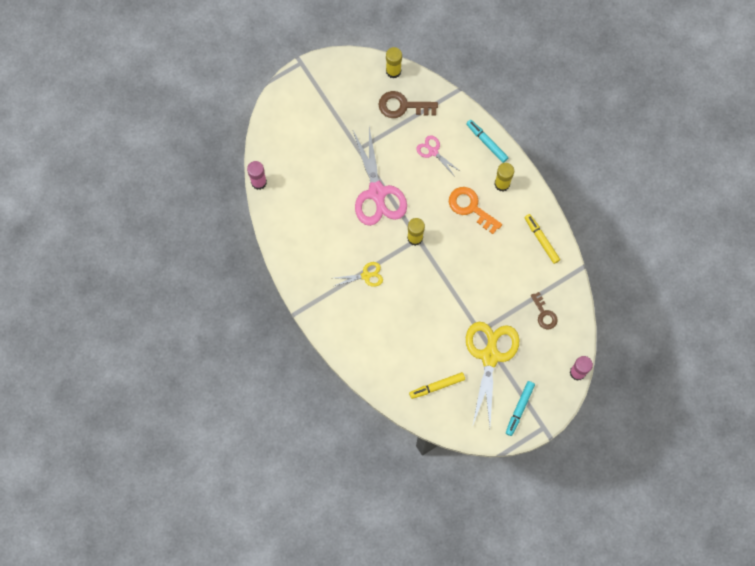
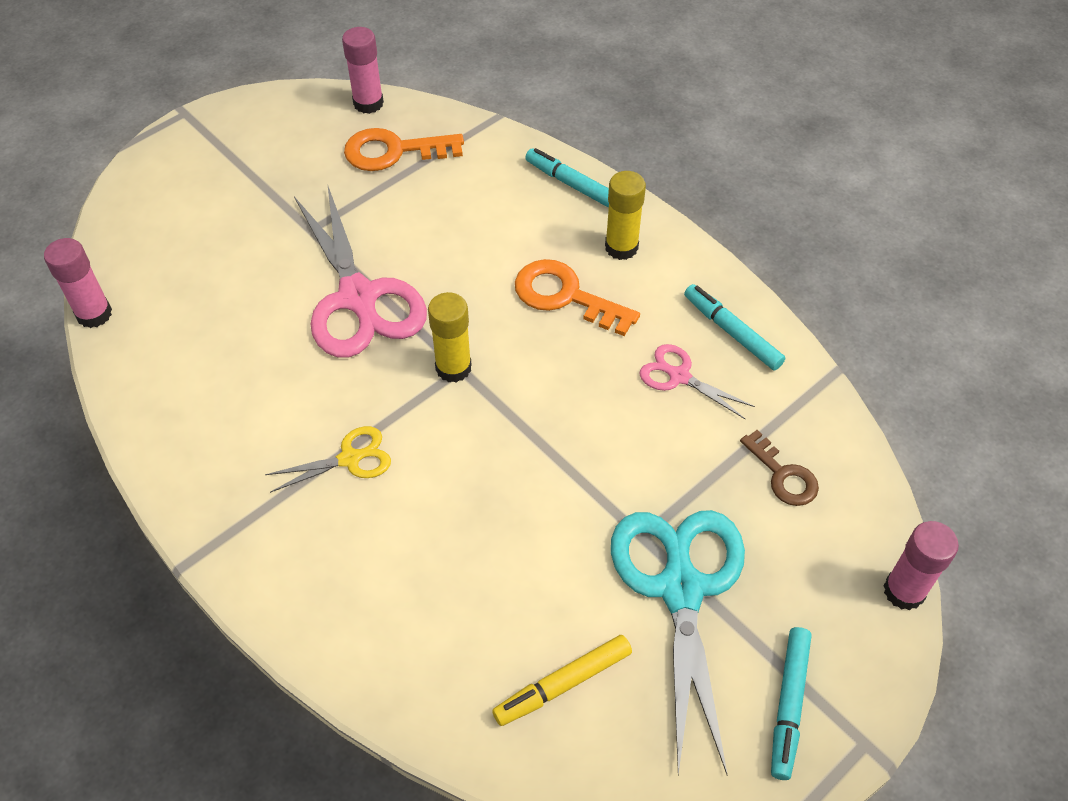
camera: 10 degrees left, 20 degrees down
(393, 71) = (368, 103): yellow glue stick -> pink glue stick
(403, 106) = (394, 151): brown key -> orange key
(433, 151) = (467, 213): pink scissors -> pink scissors (679, 376)
(490, 356) = (680, 588): yellow scissors -> turquoise scissors
(541, 240) = (732, 332): yellow marker -> turquoise marker

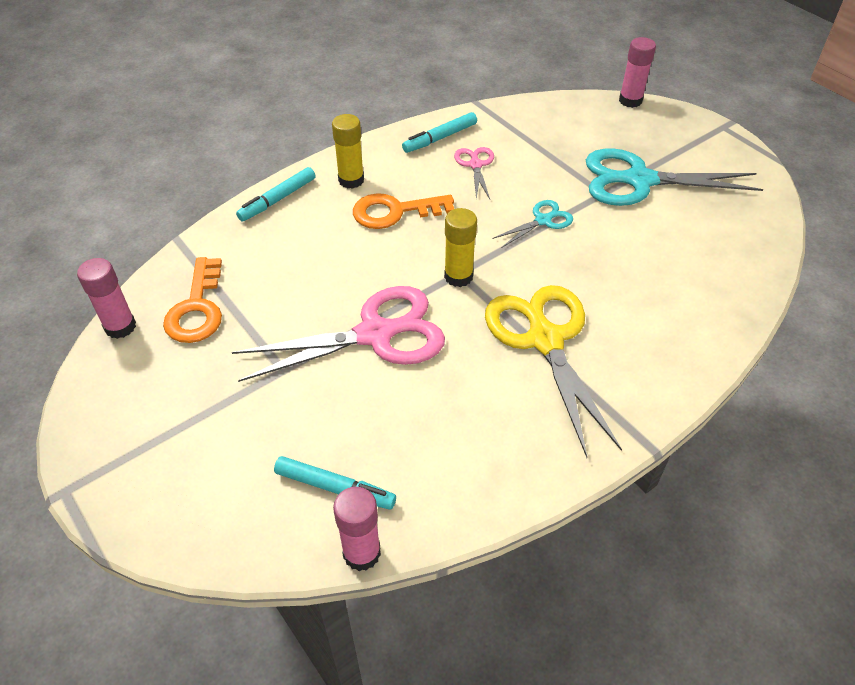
camera: 85 degrees left, 5 degrees down
(350, 459) = (545, 339): yellow scissors -> yellow scissors, size x2.07
(563, 684) = (713, 235): yellow marker -> none
(565, 296) = (395, 212): orange key -> orange key turned 45 degrees clockwise
(569, 458) = (543, 220): none -> turquoise scissors
(679, 376) = (475, 165): pink scissors -> pink scissors turned 135 degrees clockwise
(783, 475) = (555, 131): brown key -> none
(789, 705) = (707, 149): turquoise marker -> turquoise marker (335, 488)

